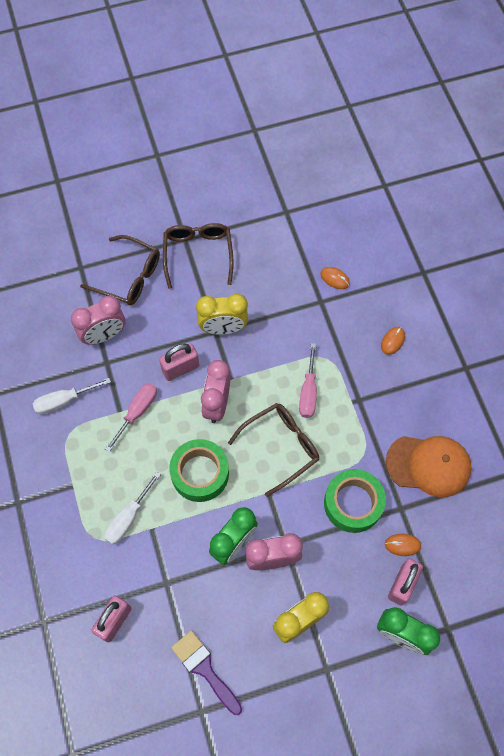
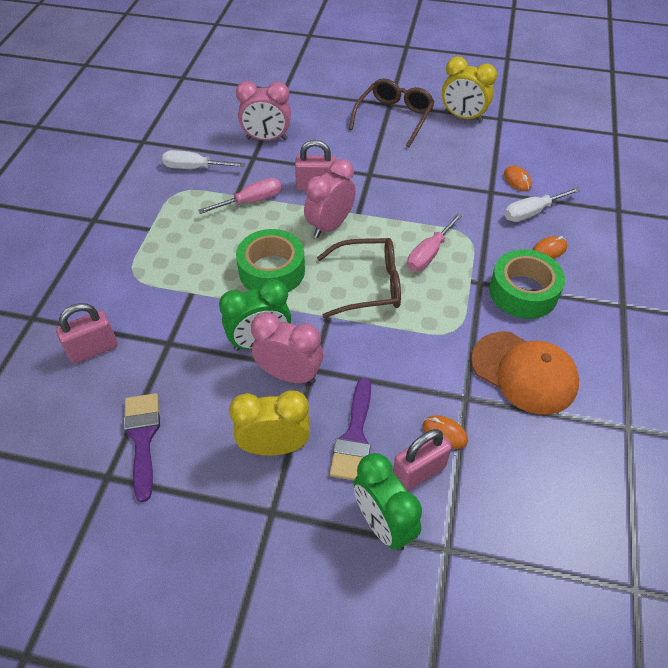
camera: 30 degrees right, 15 degrees down
(128, 518) = (177, 274): white screwdriver -> white screwdriver (532, 212)
(129, 277) = (320, 110): brown glasses -> none
(223, 328) = (378, 174): yellow clock -> yellow clock (463, 117)
(346, 582) = (354, 437): none -> purple brush
(353, 503) = (412, 367): green tape -> green tape (523, 292)

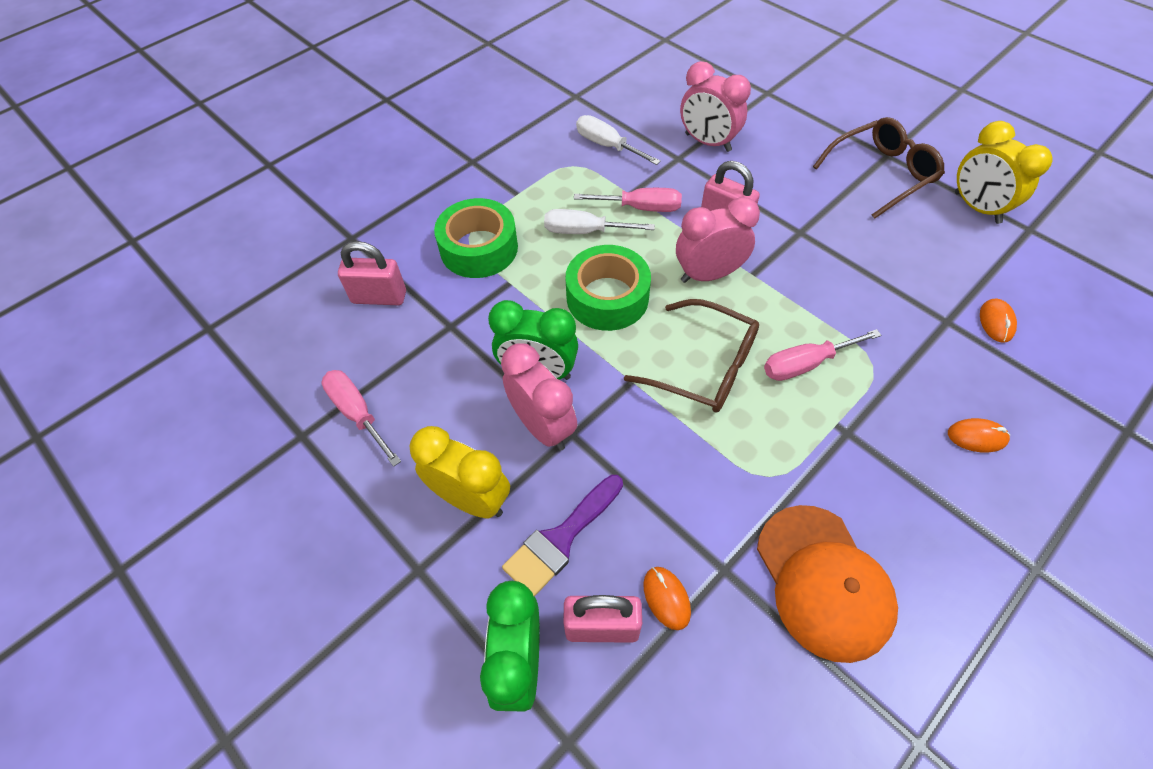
camera: 35 degrees right, 5 degrees up
(142, 437) = (358, 414): purple brush -> pink screwdriver
(523, 292) = (898, 475): green tape -> green tape (479, 248)
(532, 212) = (987, 374): white screwdriver -> white screwdriver (585, 231)

